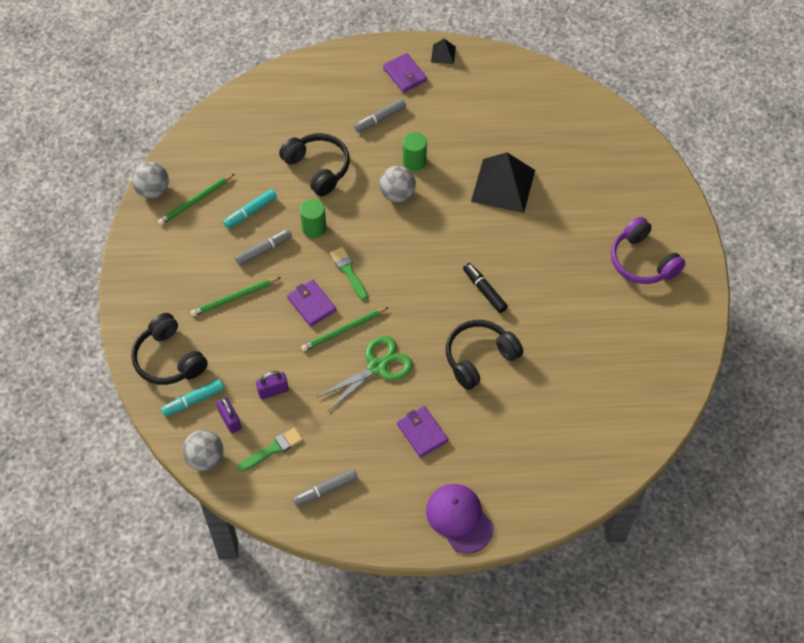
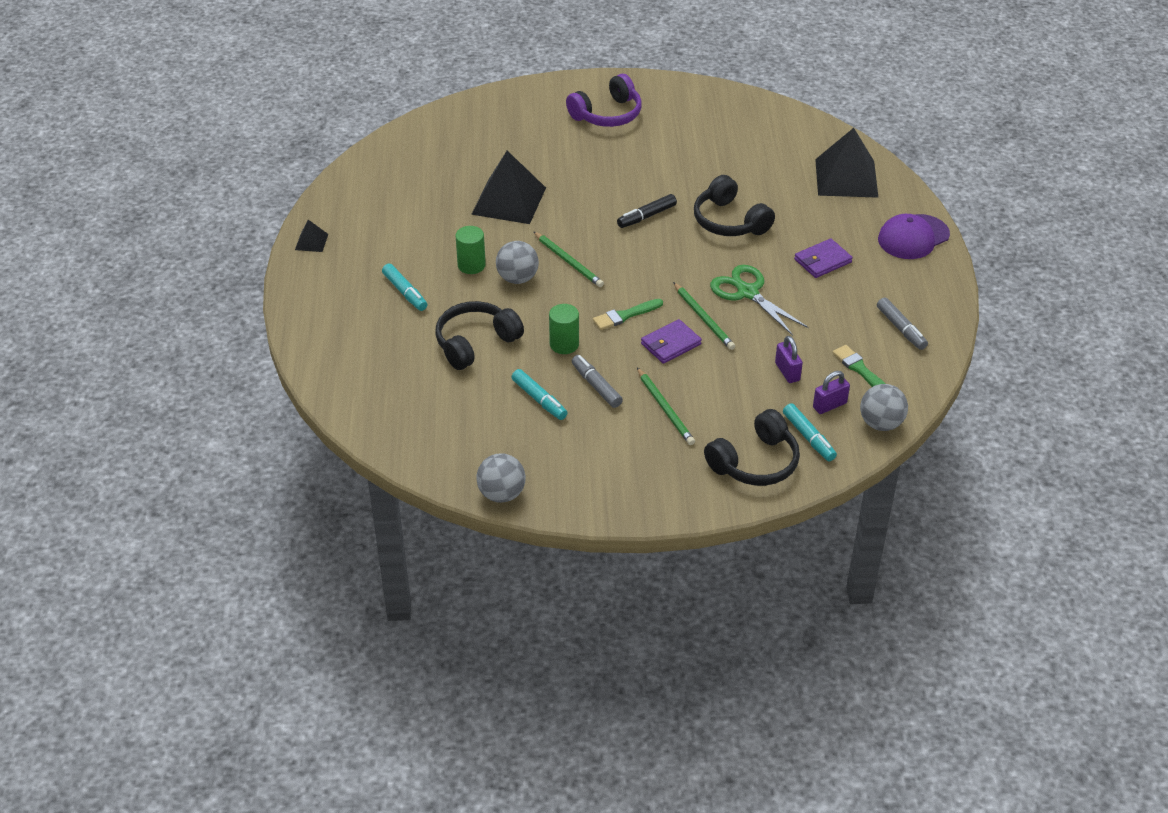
camera: 90 degrees left, 15 degrees down
(195, 201) = (521, 451): green pencil -> green pencil (568, 261)
(380, 119) = (405, 292): grey marker -> turquoise marker
(405, 75) = (339, 272): purple wallet -> none
(553, 467) = (846, 178): none -> black pyramid

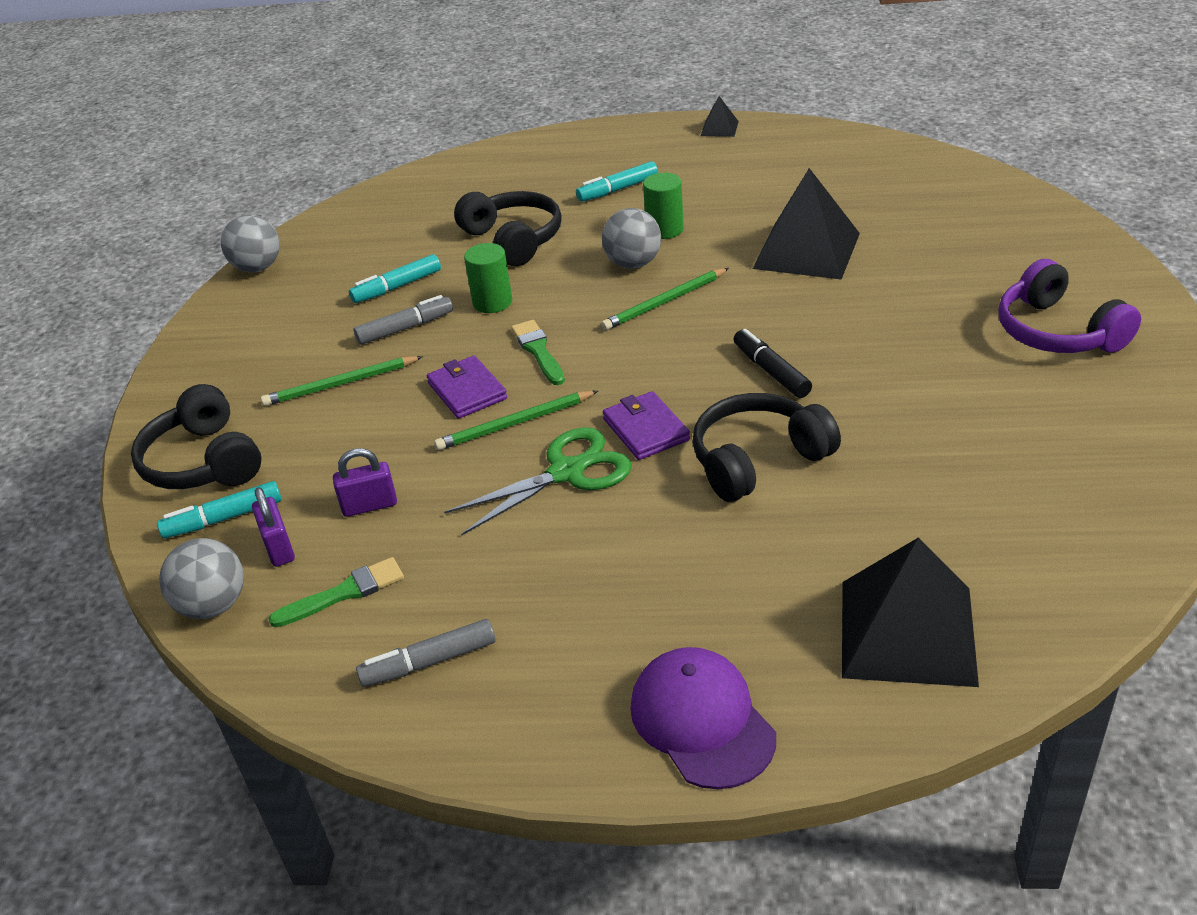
camera: 100 degrees right, 5 degrees down
(822, 261) = (638, 571): purple wallet -> purple wallet (646, 429)

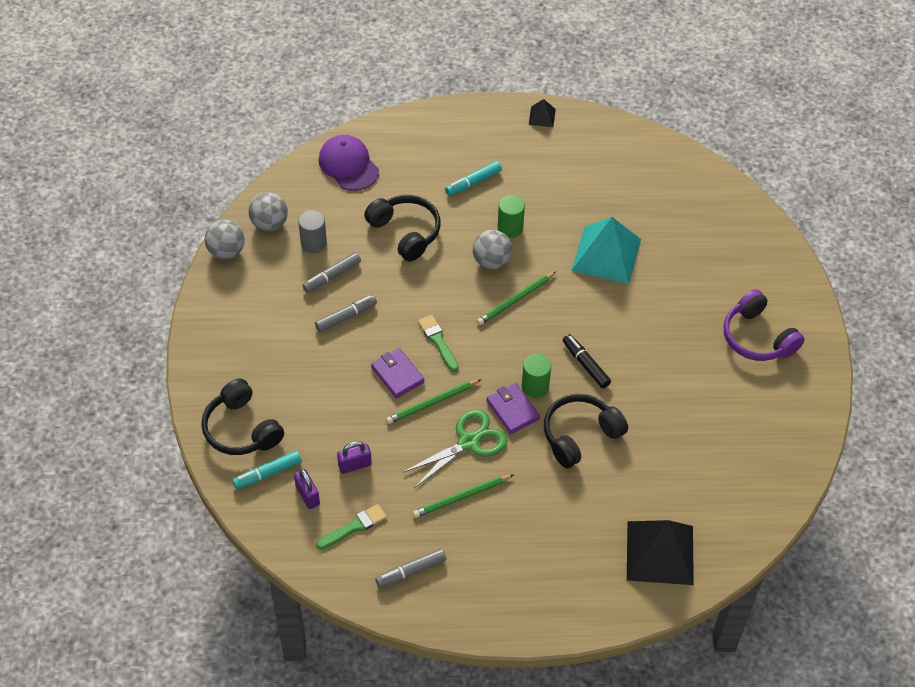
camera: 10 degrees left, 15 degrees up
(213, 605) = (280, 535): grey ball -> grey ball (269, 224)
(340, 384) = (313, 366): green pencil -> green pencil (461, 497)
(381, 255) = (313, 243): none -> grey cylinder
(397, 287) = (332, 276): turquoise marker -> grey marker
(492, 302) = (401, 295): green cylinder -> green cylinder (535, 386)
(702, 720) = (557, 605): purple cap -> purple cap (348, 165)
(806, 250) = (606, 254): black pyramid -> turquoise pyramid

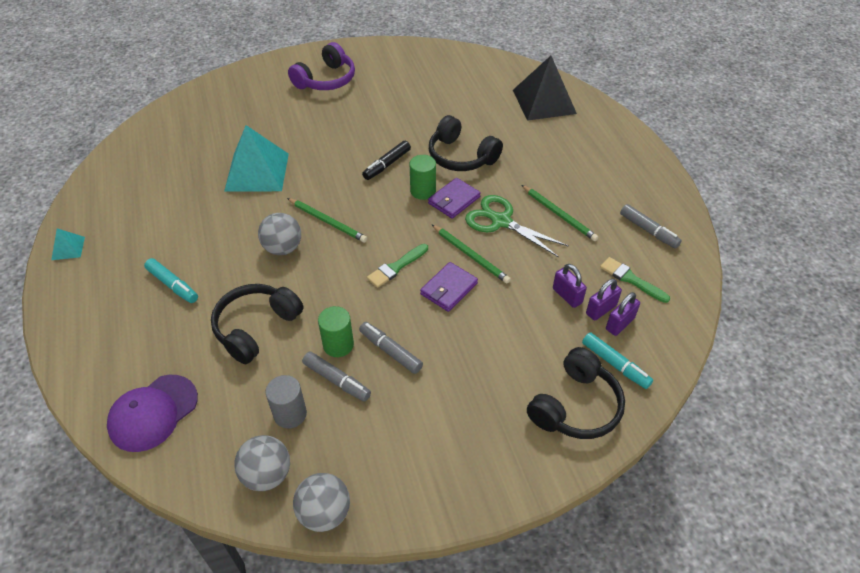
camera: 105 degrees left, 5 degrees down
(328, 486) = (601, 310): none -> purple padlock
(510, 228) = (234, 243): green cylinder -> green cylinder (338, 345)
(542, 116) = (68, 248): black pyramid -> turquoise pyramid

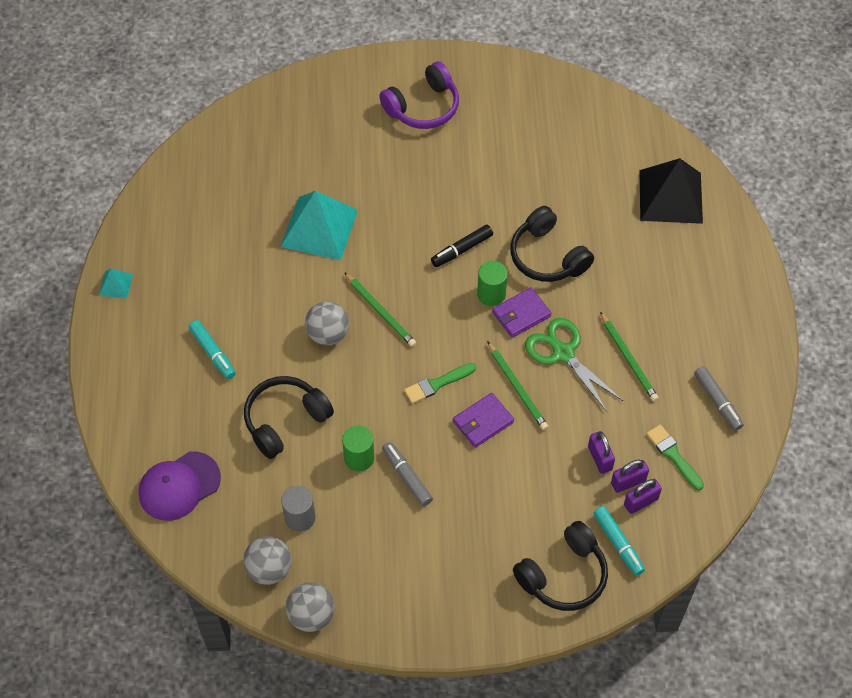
camera: 15 degrees right, 10 degrees up
(336, 380) = (349, 494): grey marker -> none

